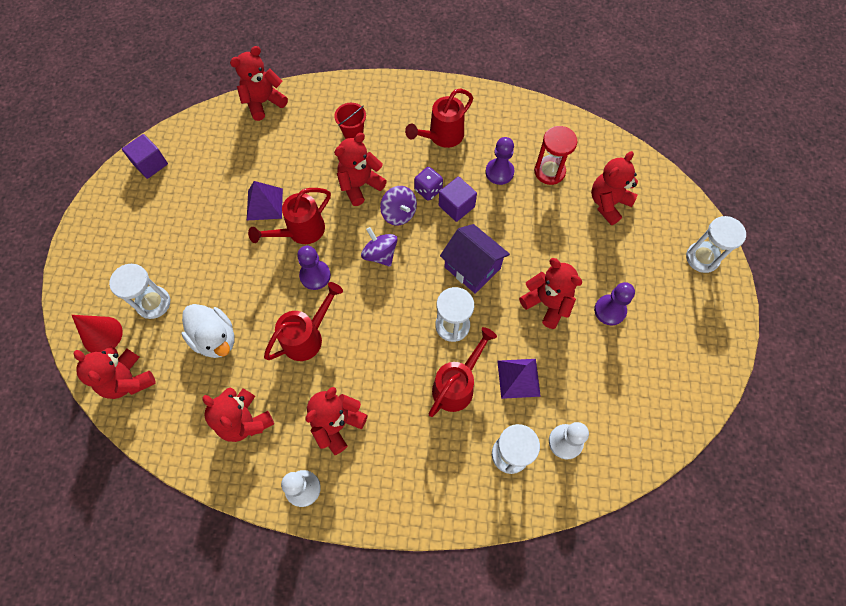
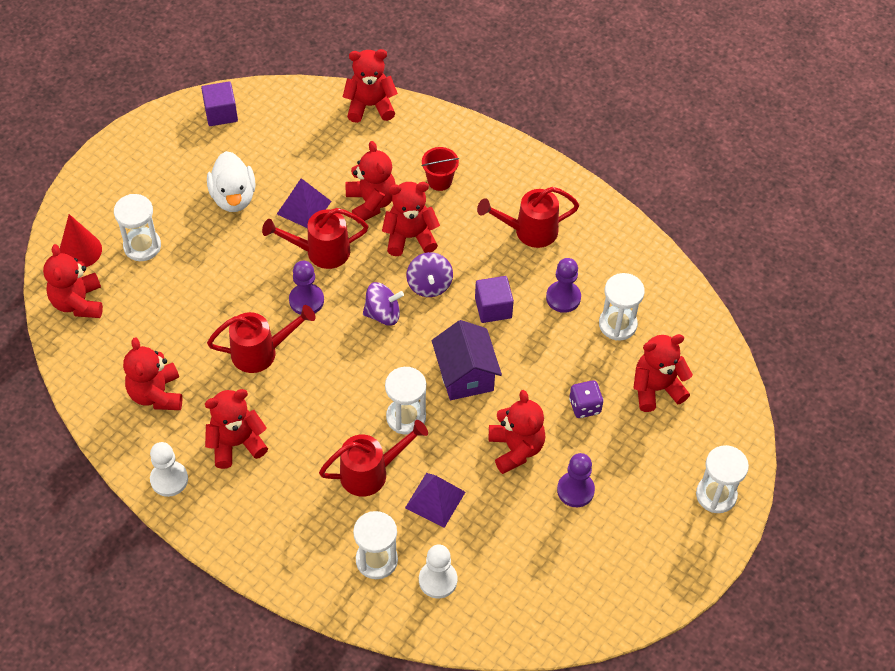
camera: 30 degrees right, 10 degrees down
(215, 338) = (177, 308): white duck -> white duck (233, 197)
(313, 174) = (371, 202): none -> red teddy bear
(380, 254) = (383, 314): purple spinning top -> purple spinning top turned 90 degrees clockwise
(428, 190) = (475, 277): purple dice -> purple dice (584, 406)
(549, 171) = (617, 324): red hourglass -> white hourglass

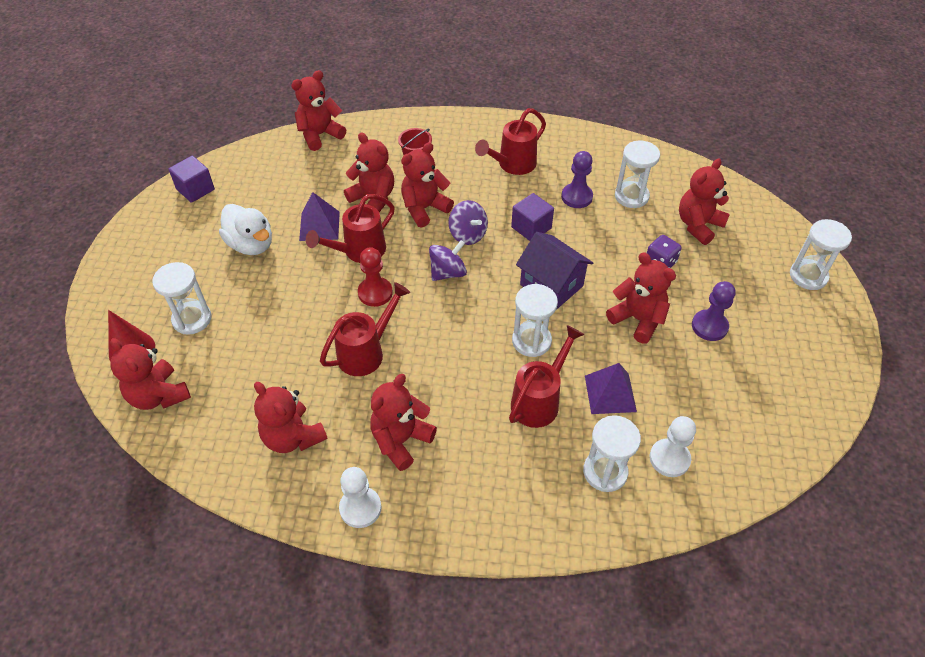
camera: 30 degrees left, 5 degrees down
(306, 300) = (375, 293): purple pawn -> red pawn

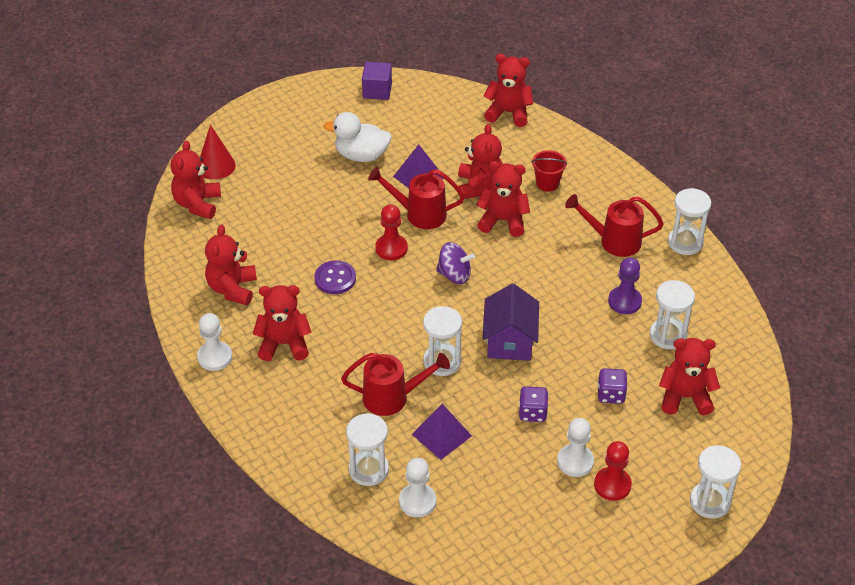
camera: 50 degrees right, 5 degrees down
(192, 319) = (268, 174): white hourglass -> white hourglass (685, 242)
(251, 244) = (361, 155): white duck -> white duck turned 90 degrees clockwise
(366, 352) = (335, 278): red watering can -> purple button
(468, 234) = (505, 262): purple spinning top -> none
(531, 228) = (556, 294): purple cube -> none
(637, 319) = (532, 413): red teddy bear -> purple dice
(709, 326) = (575, 461): purple pawn -> white pawn
(750, 320) = (612, 485): none -> red pawn

